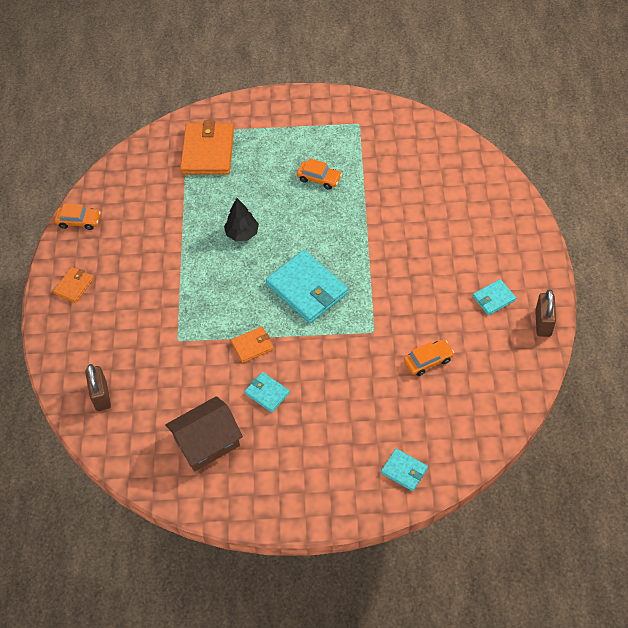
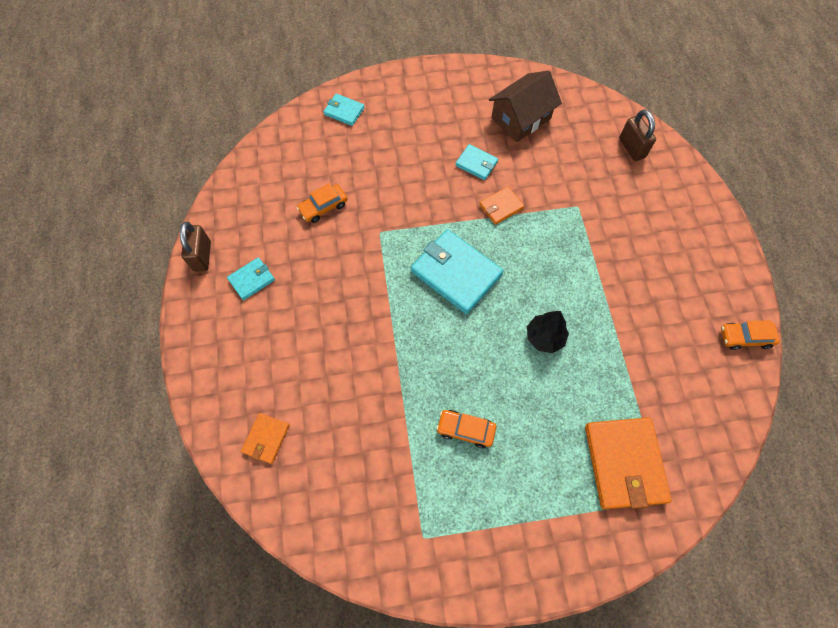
camera: 170 degrees right, 10 degrees up
(74, 286) = (710, 254): orange wallet -> orange wallet (266, 439)

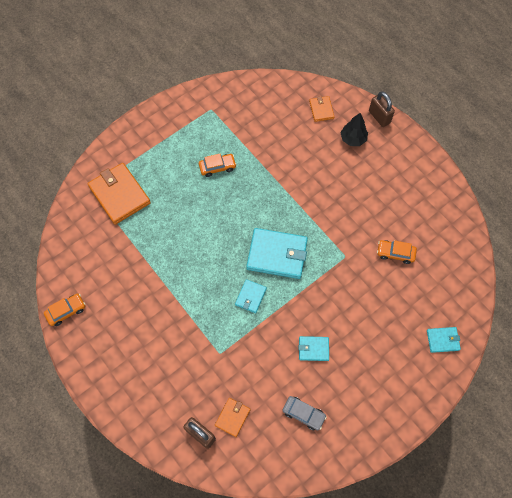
camera: 150 degrees right, 0 degrees up
(202, 256) = (441, 180): brown padlock -> brown padlock (379, 117)
(252, 279) = (399, 183): turquoise wallet -> turquoise wallet (250, 297)
(323, 207) = (395, 253): orange car -> orange car turned 105 degrees counterclockwise
(501, 207) = (275, 321): orange wallet -> orange wallet (232, 417)
(521, 118) = (303, 414): brown house -> grey car
(544, 337) = (198, 242): black tree -> black tree (353, 139)

